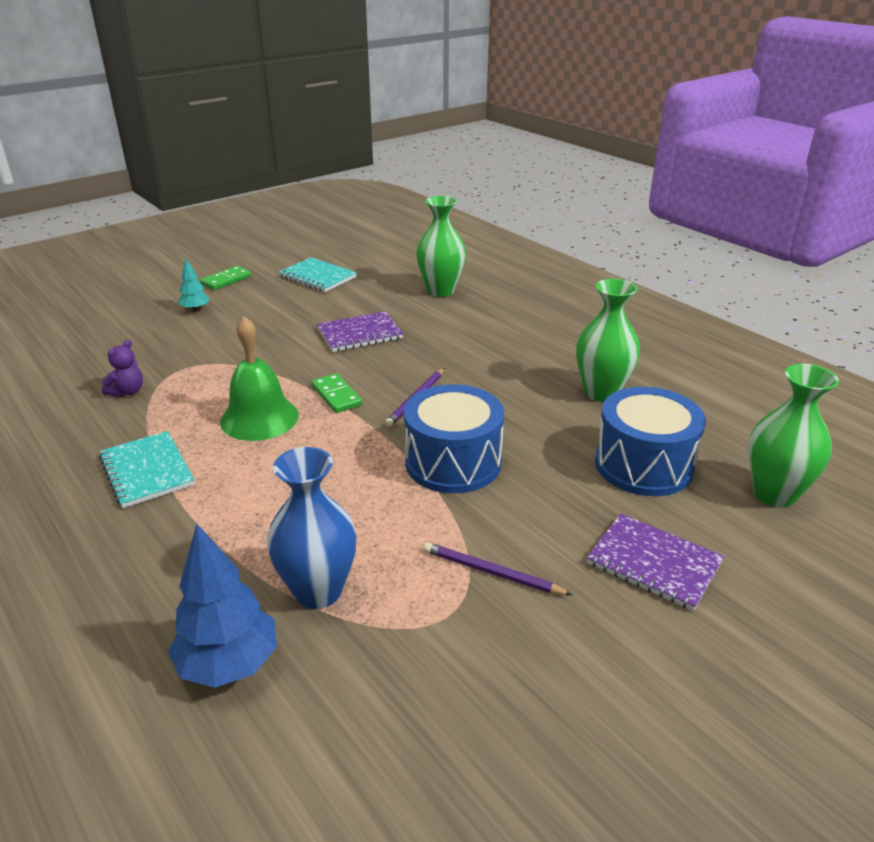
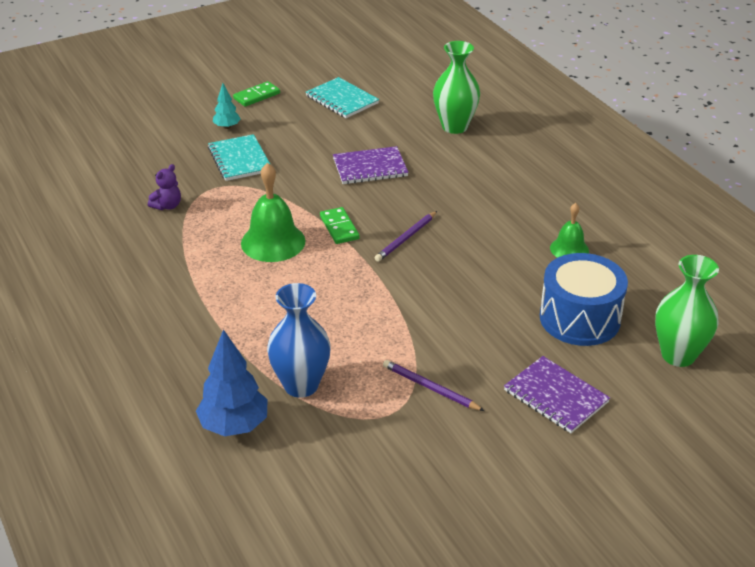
camera: 10 degrees right, 5 degrees up
(147, 471) = (182, 278): turquoise notebook -> turquoise notebook (240, 159)
(453, 462) = (423, 298): blue drum -> none
(601, 393) = (569, 249): green vase -> green bell

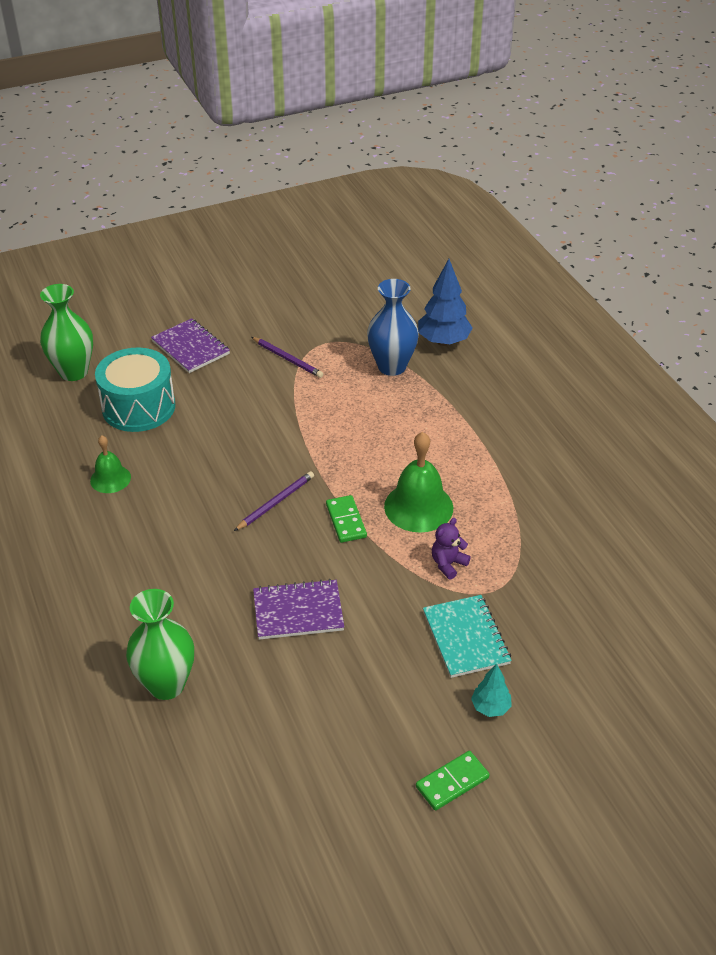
camera: 175 degrees left, 5 degrees up
(167, 206) = (544, 565): purple teddy bear -> purple teddy bear (448, 564)
(342, 100) = (319, 762): turquoise notebook -> none
(579, 318) = (138, 407): blue drum -> turquoise drum

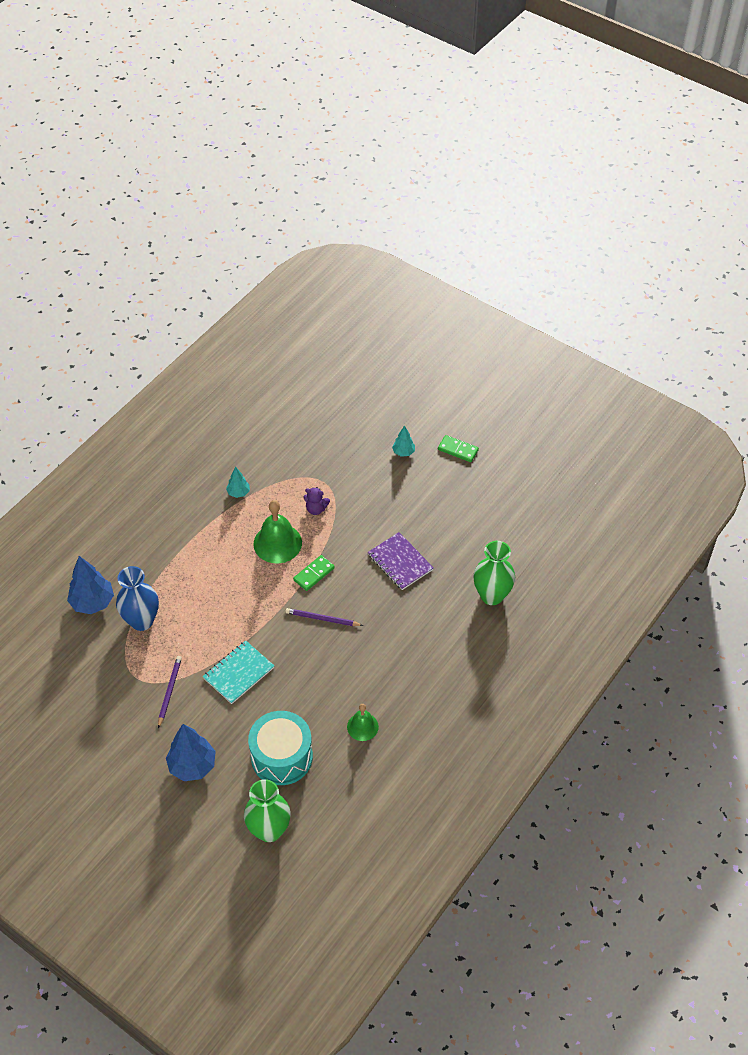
camera: 120 degrees left, 10 degrees up
(190, 347) = (192, 765): purple notebook -> blue tree
(466, 638) = (365, 479): turquoise notebook -> turquoise notebook (238, 673)
(526, 501) = (238, 492): none -> turquoise tree

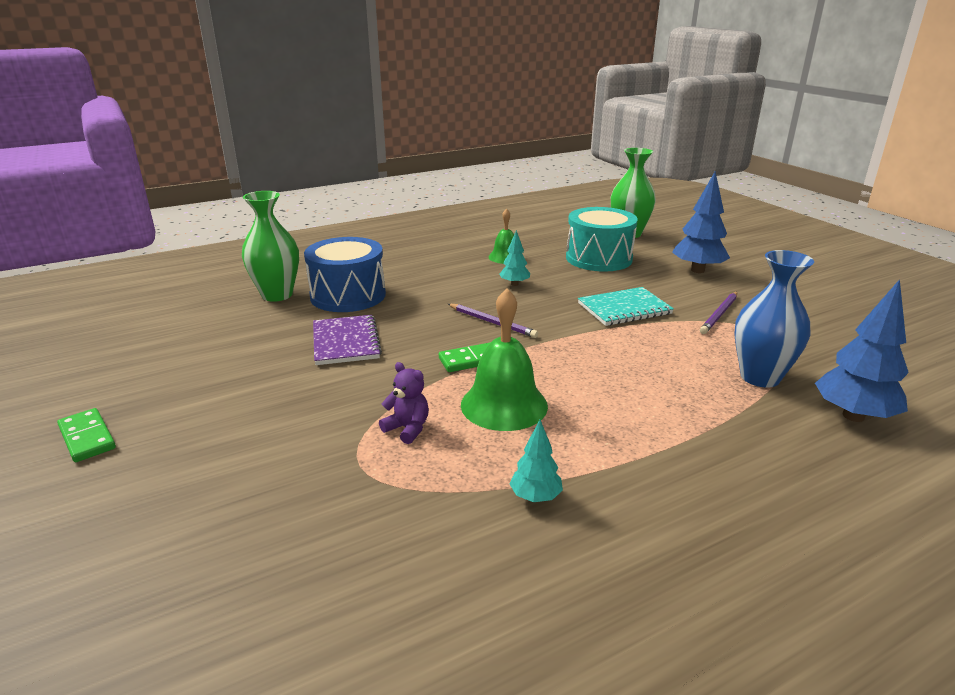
camera: 155 degrees left, 25 degrees down
(403, 452) = (173, 464): turquoise tree -> turquoise tree (514, 284)
(442, 614) = (348, 295): none -> blue drum

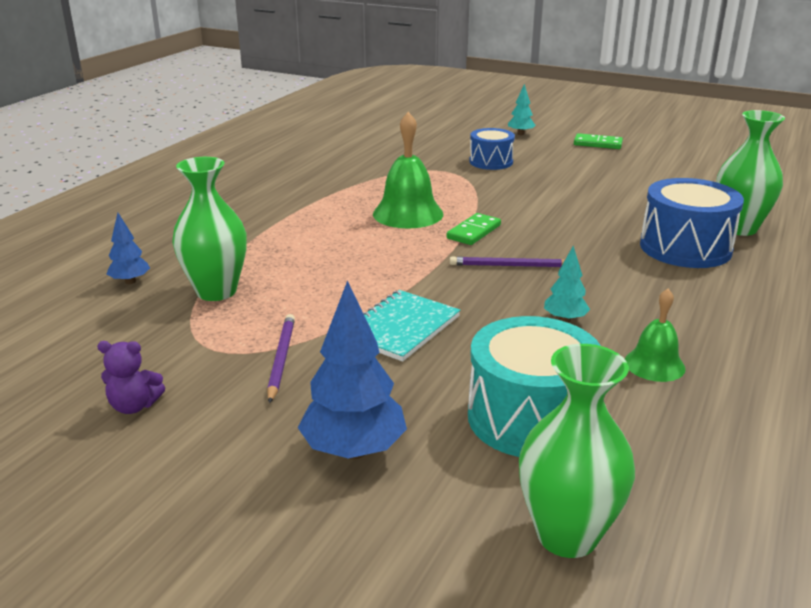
camera: 145 degrees right, 0 degrees up
(276, 459) = (491, 162): none -> blue drum
(345, 342) = (589, 214): purple notebook -> none
(407, 429) = (448, 188): purple teddy bear -> purple teddy bear (134, 406)
(535, 497) = (337, 184): turquoise tree -> turquoise tree (520, 134)
(760, 377) = (216, 291): blue vase -> green vase
(853, 416) = (130, 281): blue tree -> blue tree, size x0.54

